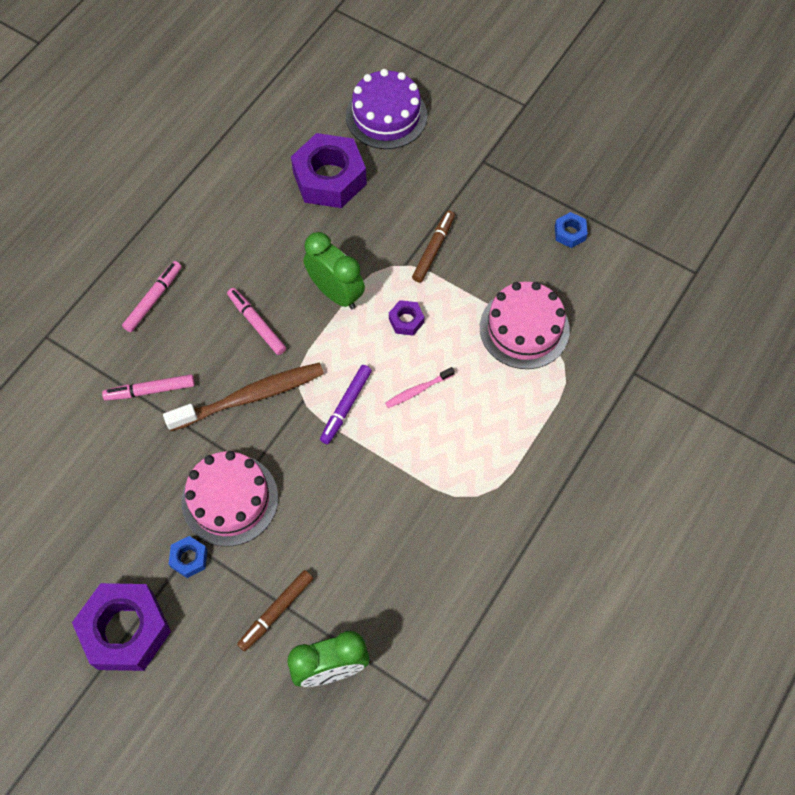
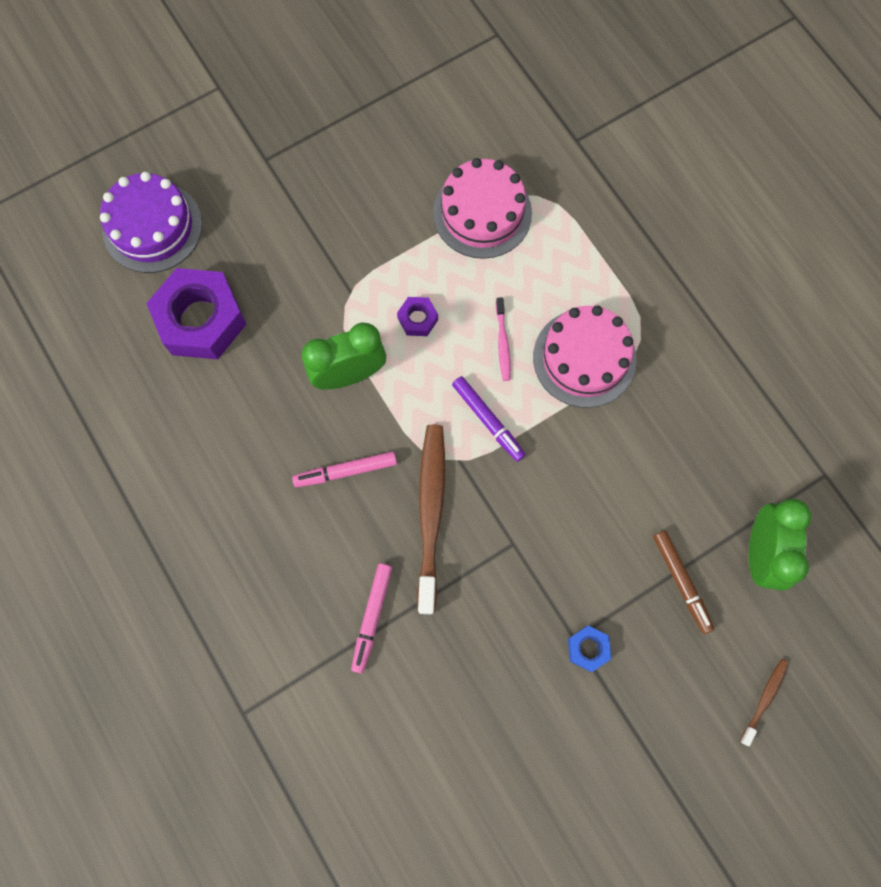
camera: 65 degrees left, 10 degrees up
(125, 630) = (639, 745): purple nut -> none
(153, 299) = (257, 571): pink marker -> none
(203, 720) = (764, 699): none -> brown toothbrush
(230, 499) = (540, 581): pink cake -> pink cake (584, 358)
(433, 249) = (347, 255): brown marker -> none
(570, 233) = (396, 120): blue nut -> none

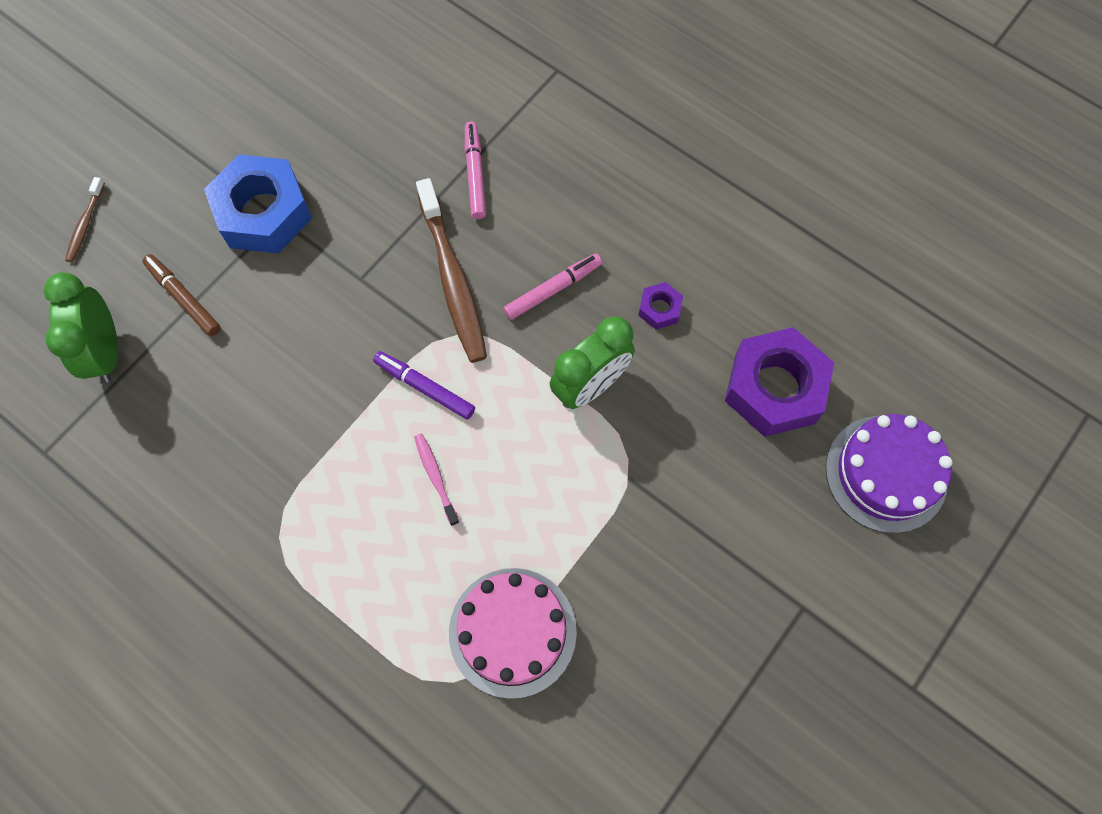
camera: 160 degrees right, 5 degrees down
(417, 319) = (540, 471): purple nut -> purple nut (659, 309)
(584, 358) = (338, 492): pink cake -> none
(588, 648) = (263, 213): blue nut -> blue nut, size x2.24

